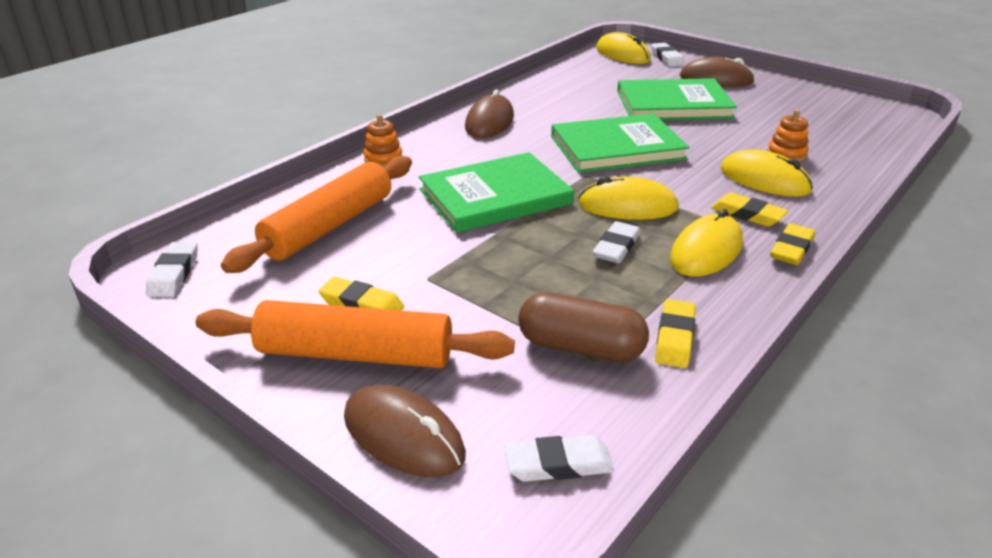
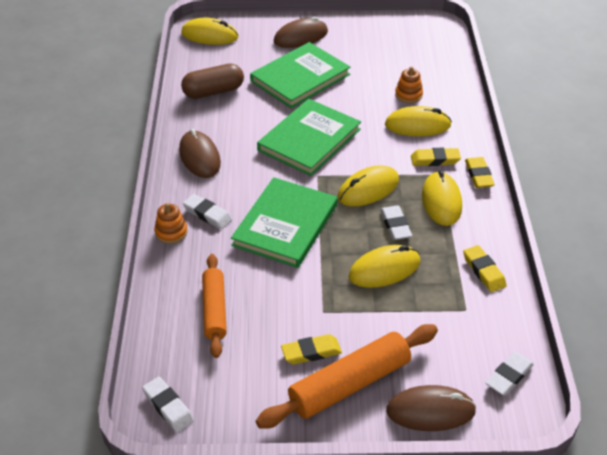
camera: 40 degrees left, 10 degrees up
(329, 226) = (214, 310): orange rolling pin -> orange rolling pin, size x0.66
(548, 277) = (384, 269): none -> yellow mouse
(581, 347) = (450, 305): brown capsule -> brown capsule (213, 91)
(666, 58) = (245, 26): white eraser -> white eraser (207, 214)

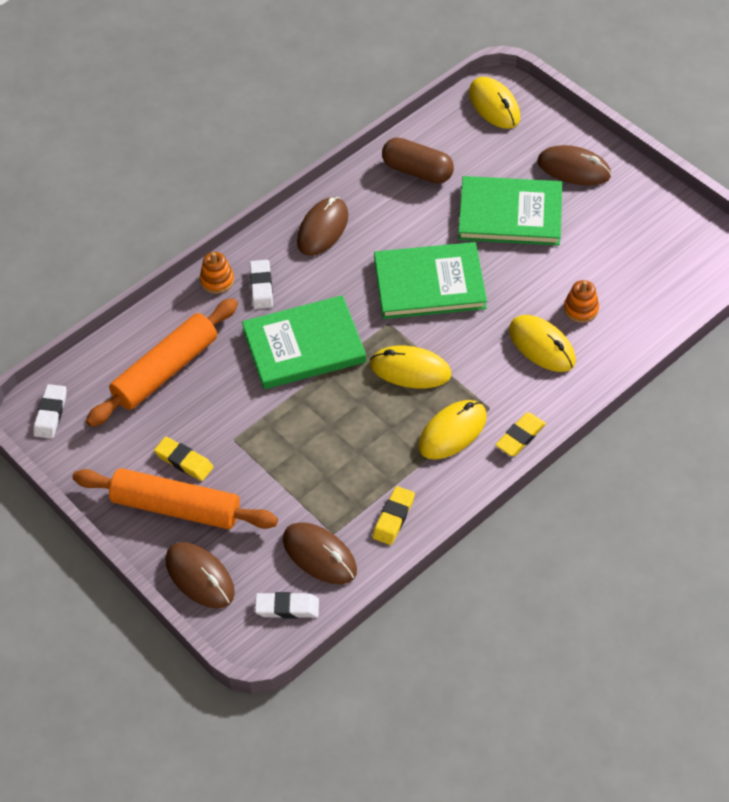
camera: 50 degrees right, 10 degrees up
(214, 310) = (165, 370): orange rolling pin -> orange rolling pin, size x1.51
(384, 269) = (322, 447): yellow mouse -> none
(395, 225) = (384, 420): white eraser -> none
(435, 160) = (505, 391): yellow eraser -> none
(478, 329) = (319, 555): none -> brown mouse

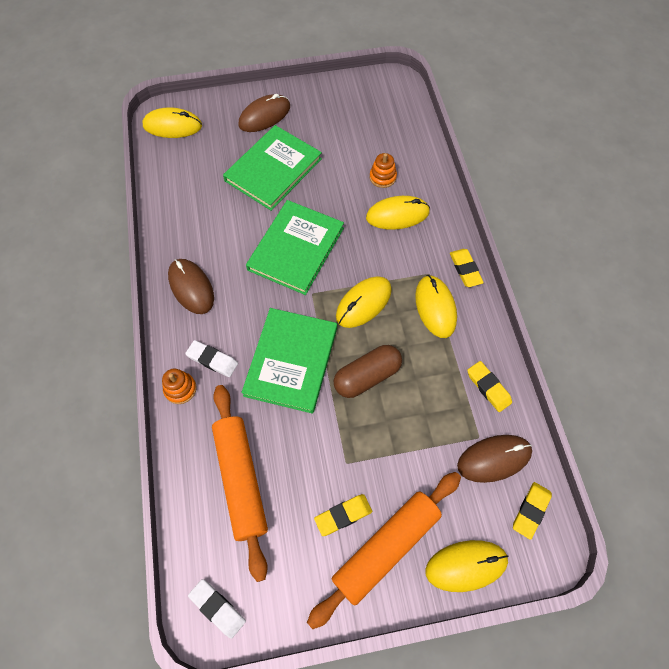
camera: 60 degrees left, 10 degrees up
(200, 577) = (466, 565): brown mouse -> yellow mouse
(287, 608) = (531, 510): white eraser -> yellow eraser
(417, 171) = (190, 200): brown capsule -> brown capsule (367, 376)

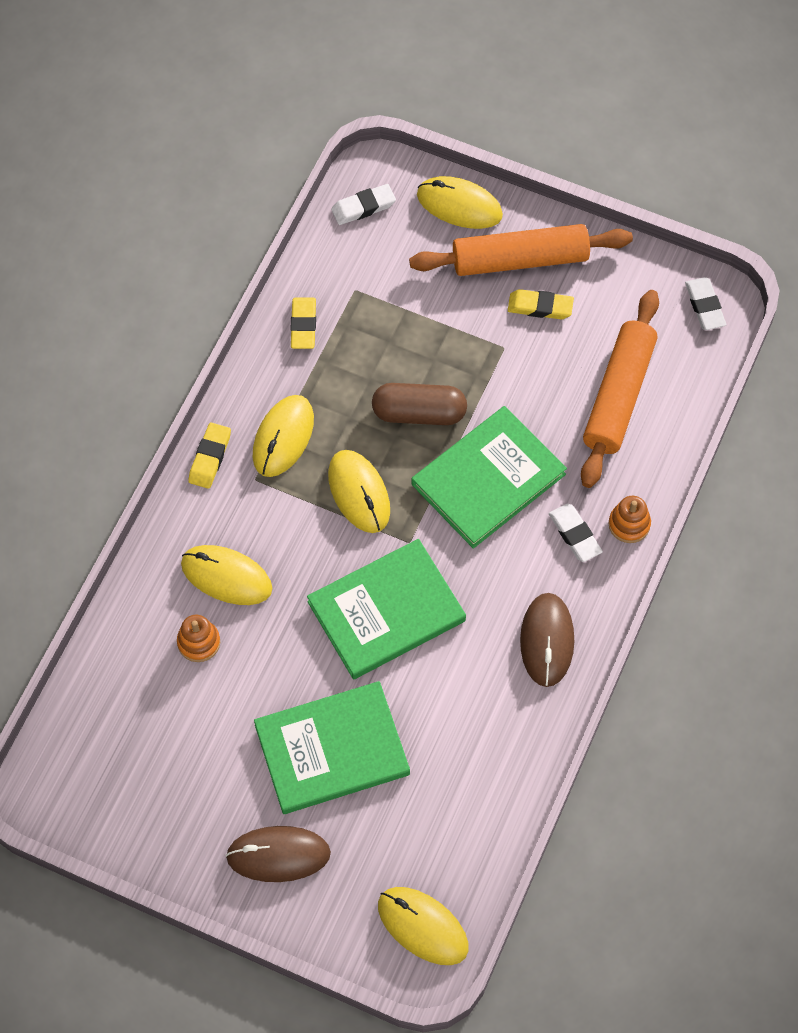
camera: 145 degrees left, 0 degrees up
(363, 303) = (359, 493): yellow mouse -> yellow mouse turned 75 degrees clockwise
(494, 459) = (357, 264): brown mouse -> none
(531, 510) = (363, 207): yellow eraser -> white eraser

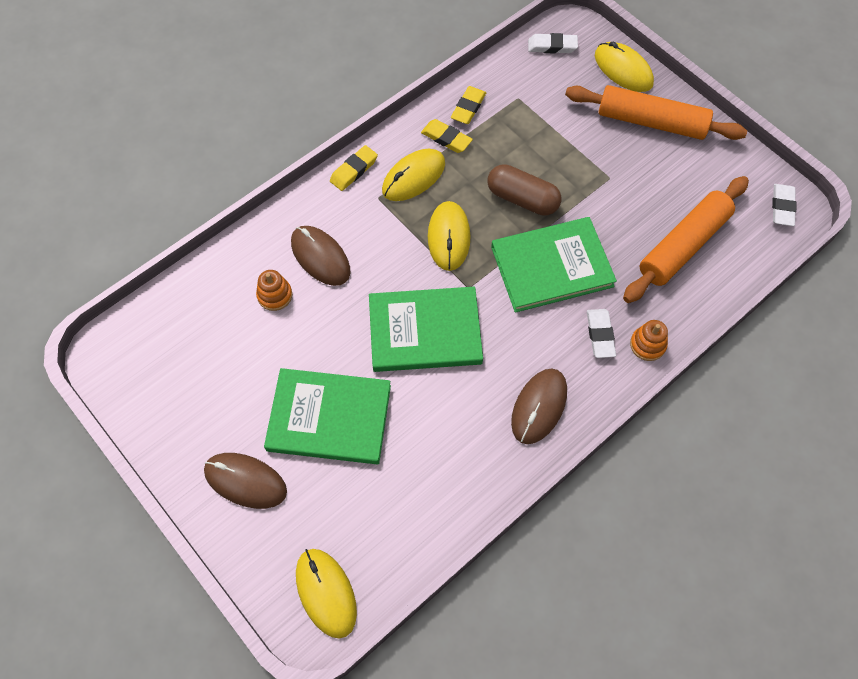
camera: 25 degrees right, 0 degrees up
(226, 577) = (320, 257): yellow mouse -> brown mouse
(540, 307) = (651, 160): yellow eraser -> yellow eraser (446, 138)

